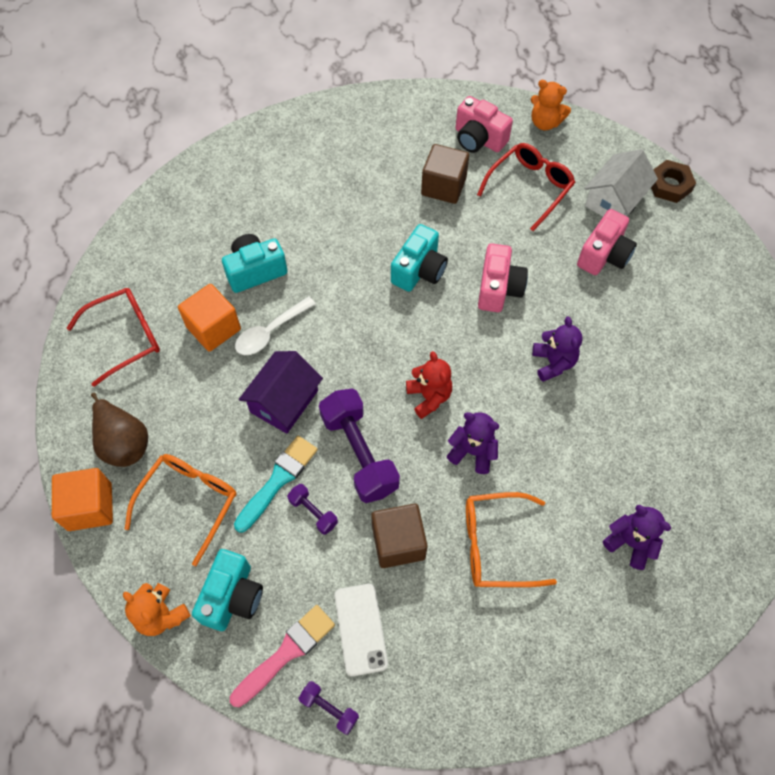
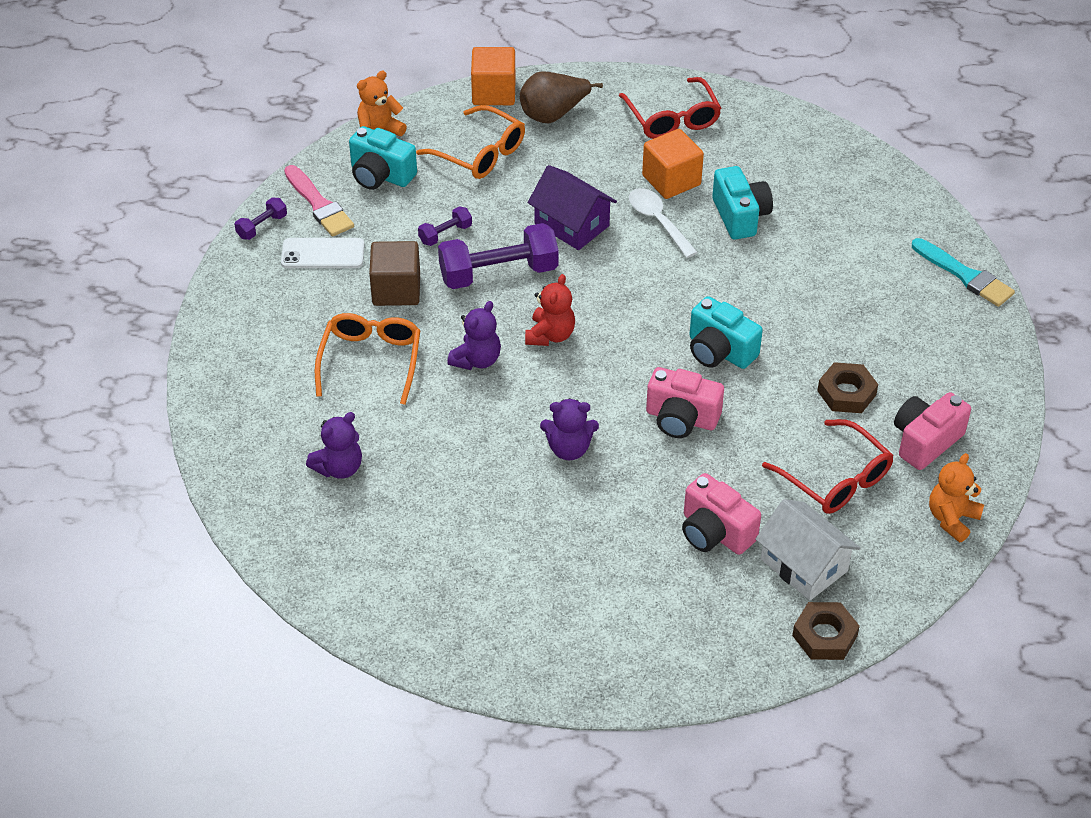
camera: 100 degrees right, 15 degrees down
(278, 480) = (485, 213): turquoise brush -> turquoise brush (965, 275)
(429, 397) = (550, 335): red teddy bear -> red teddy bear turned 60 degrees counterclockwise
(443, 186) = (846, 393): brown cube -> brown nut

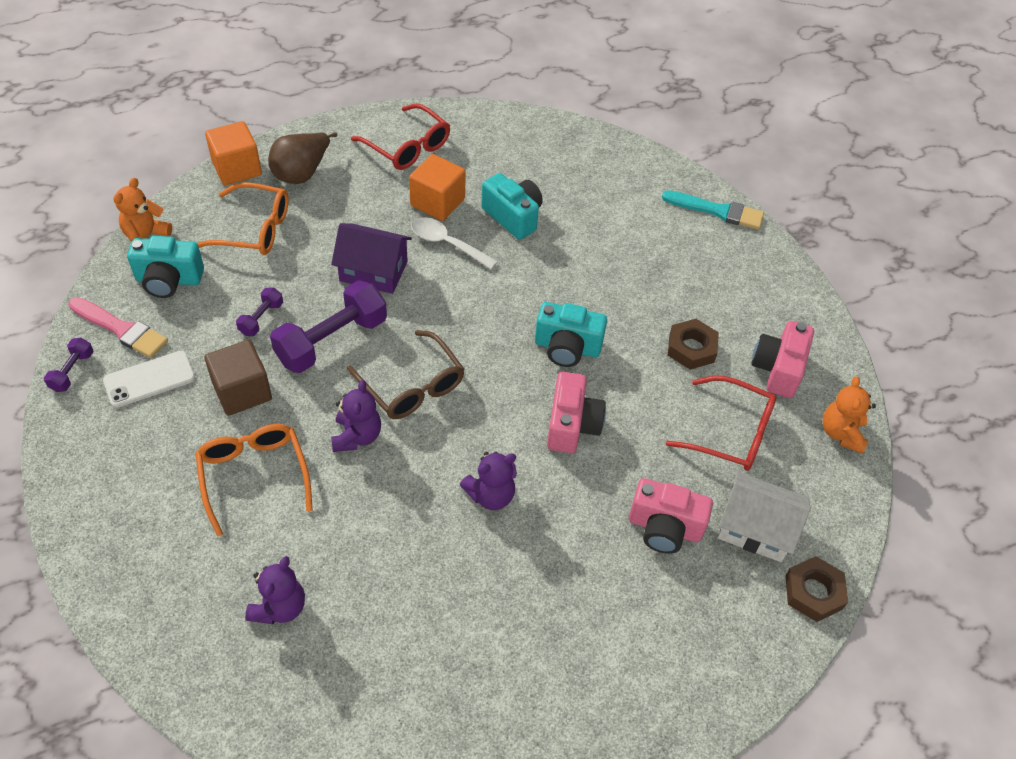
camera: 30 degrees left, 5 degrees up
(550, 335) = (412, 386): red teddy bear -> brown glasses
(681, 418) = (572, 425): pink camera -> pink camera turned 75 degrees counterclockwise

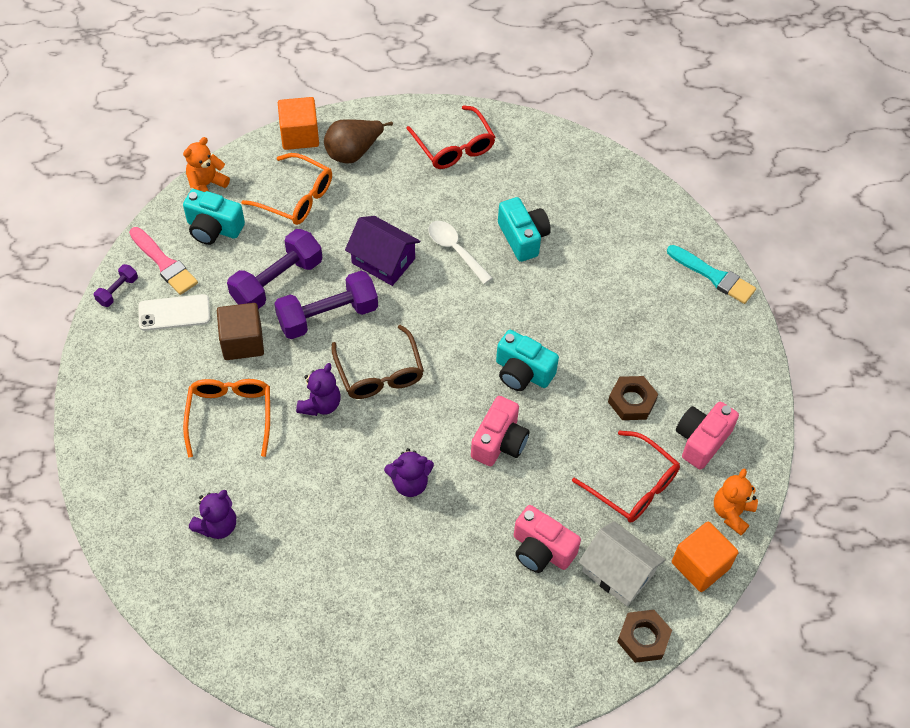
camera: 20 degrees right, 5 degrees up
(261, 318) = (277, 282): purple dumbbell -> purple dumbbell, size x2.09
(437, 202) = (461, 208): orange cube -> orange cube (700, 565)

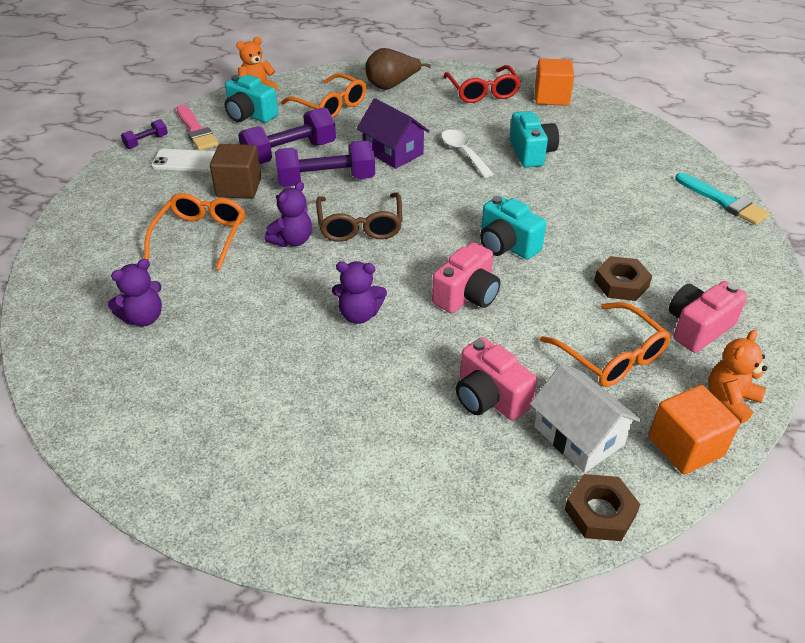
camera: 15 degrees right, 15 degrees down
(299, 135) = (349, 72): orange cube -> orange cube (551, 97)
(633, 485) = (611, 355): red glasses -> orange glasses

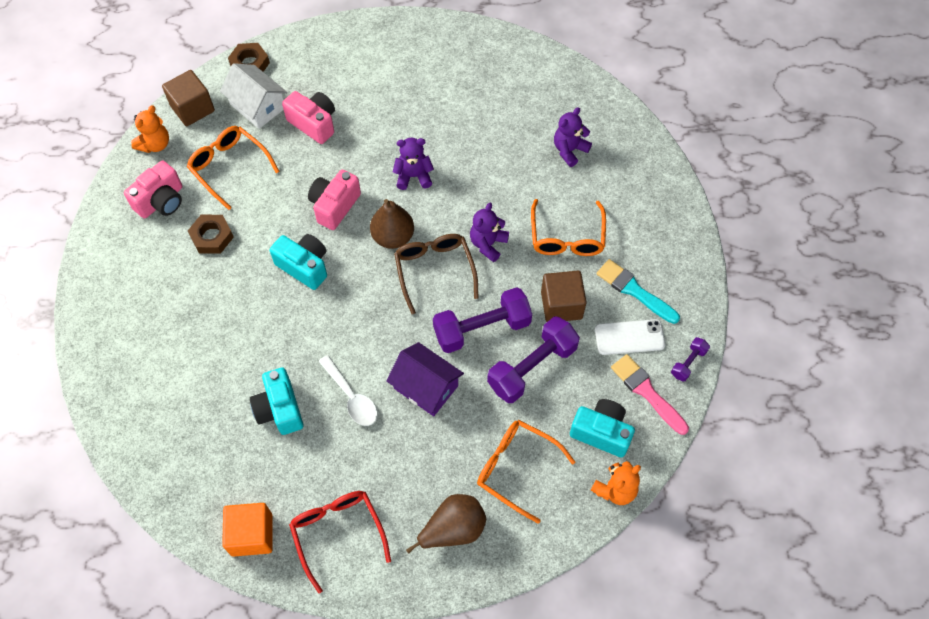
camera: 170 degrees right, 20 degrees up
(400, 258) = (393, 237): none -> brown pear
(685, 446) = (192, 108): orange cube -> brown cube
(723, 201) = (97, 357): turquoise brush -> turquoise brush (634, 291)

